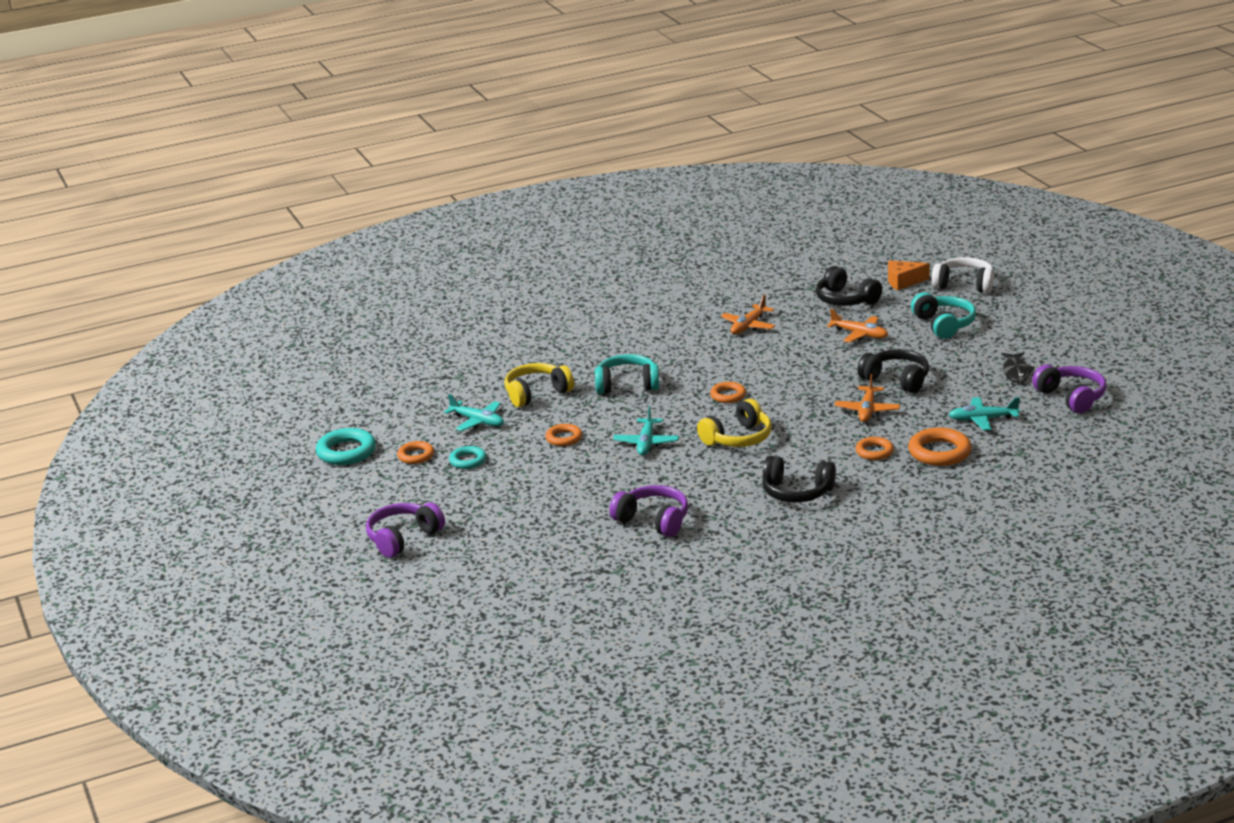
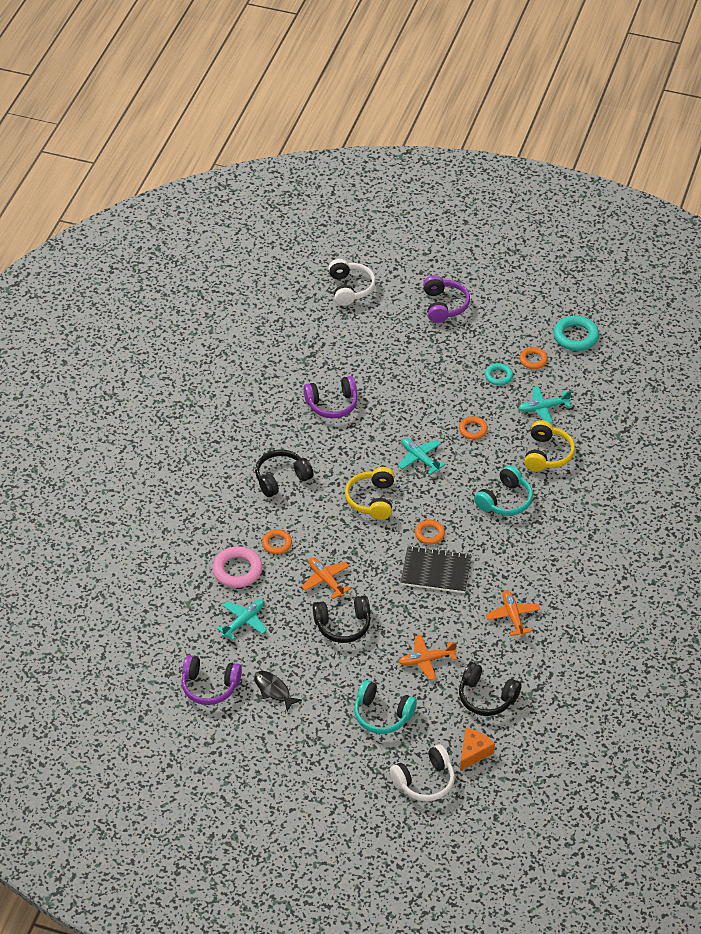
camera: 130 degrees right, 20 degrees up
(459, 606) = (350, 288): none -> white headphones
(763, 373) = (436, 571): none -> black notebook
(845, 300) = (486, 697): black headphones -> black headphones turned 150 degrees counterclockwise
(939, 452) = (237, 570): orange ring -> pink ring

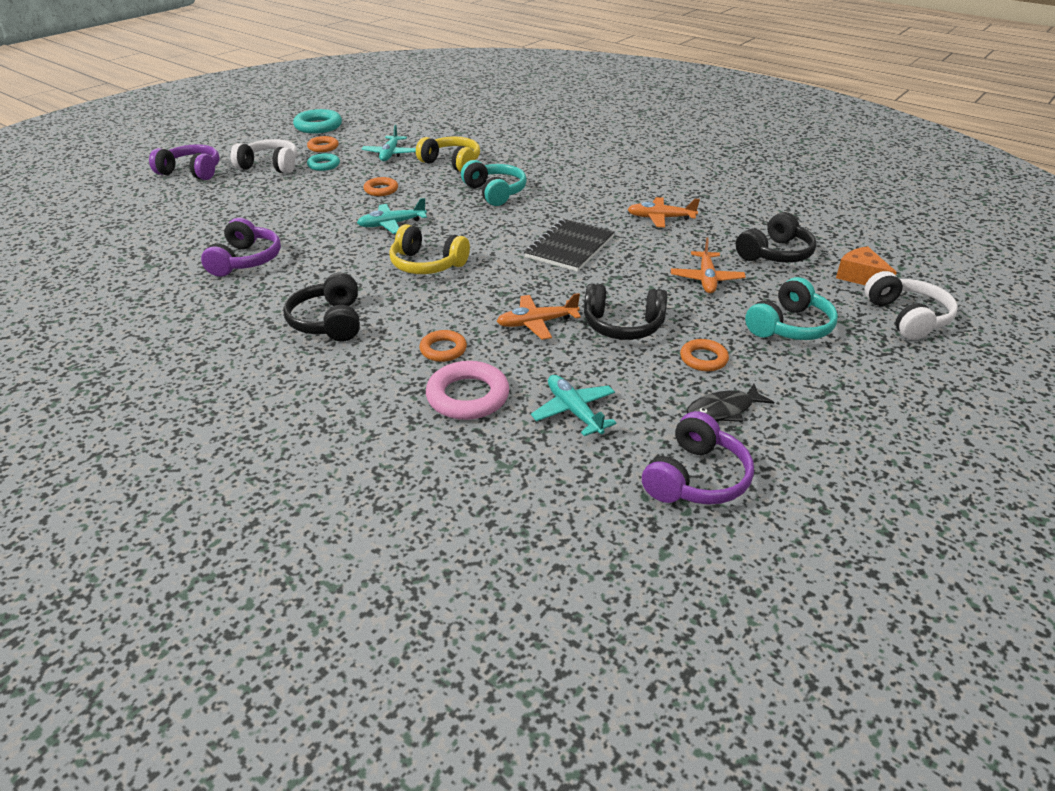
camera: 70 degrees left, 10 degrees down
(343, 625) = (623, 325): black headphones -> black headphones turned 90 degrees clockwise
(350, 288) = (84, 215): white headphones -> white headphones (270, 166)
(429, 534) = (510, 240): orange ring -> orange ring (703, 359)

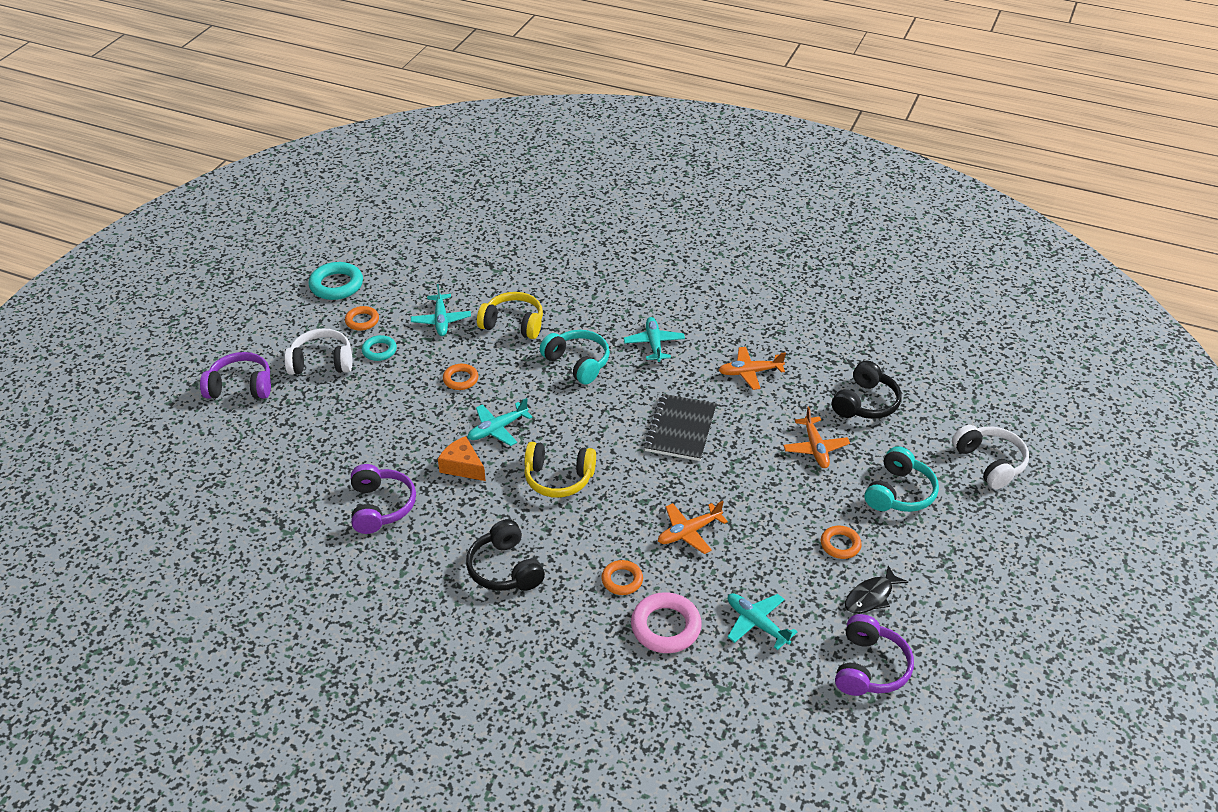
camera: 15 degrees left, 5 degrees up
(575, 189) = (654, 344): none -> turquoise plane
(623, 325) = (762, 520): black headphones -> none
(860, 277) = (943, 420): orange cheese -> orange cheese (462, 466)

